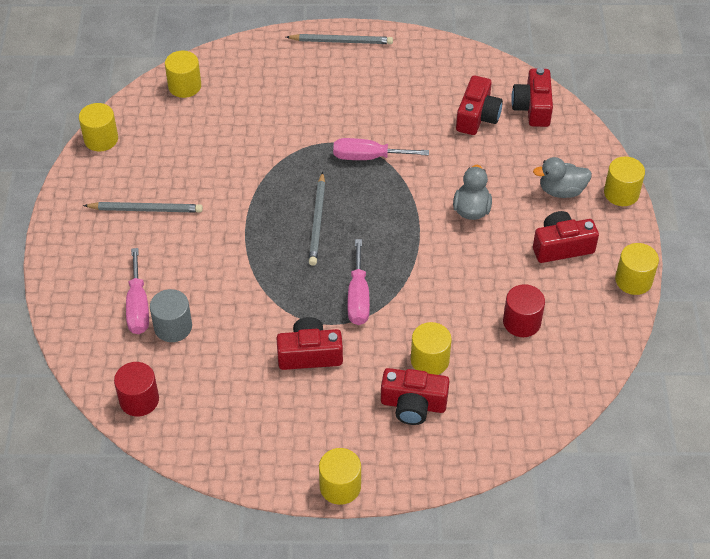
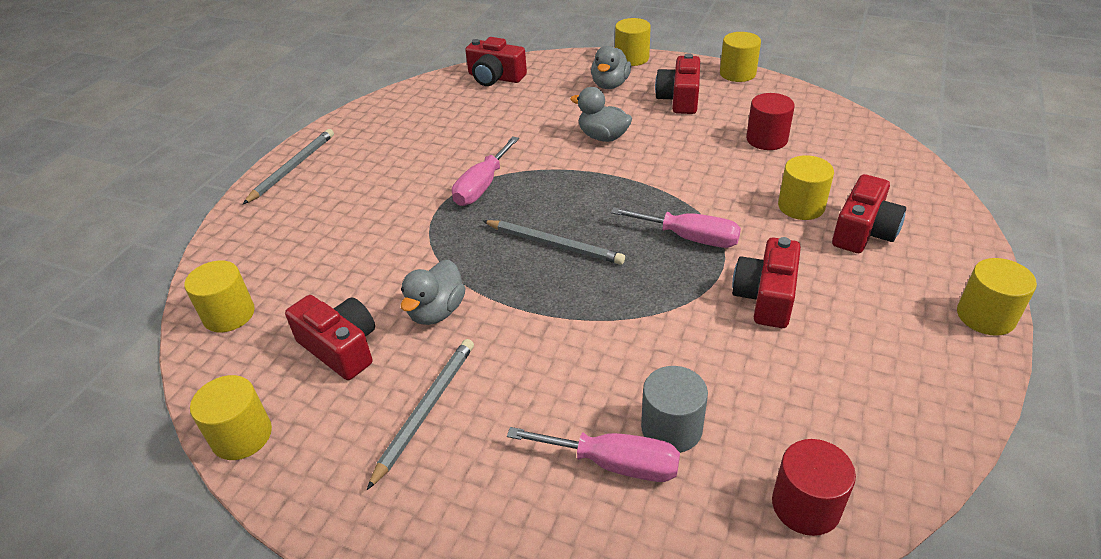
camera: 65 degrees left, 10 degrees down
(226, 183) = (436, 311): none -> grey duck
(477, 116) = (481, 108): red camera -> red camera (340, 348)

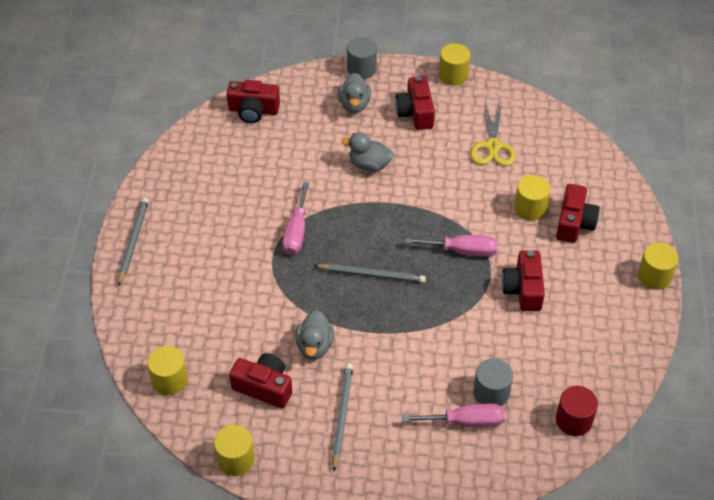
camera: 20 degrees left, 10 degrees up
(632, 58) = (361, 69): yellow cylinder -> grey cylinder
(766, 139) = (492, 146): red cylinder -> yellow scissors

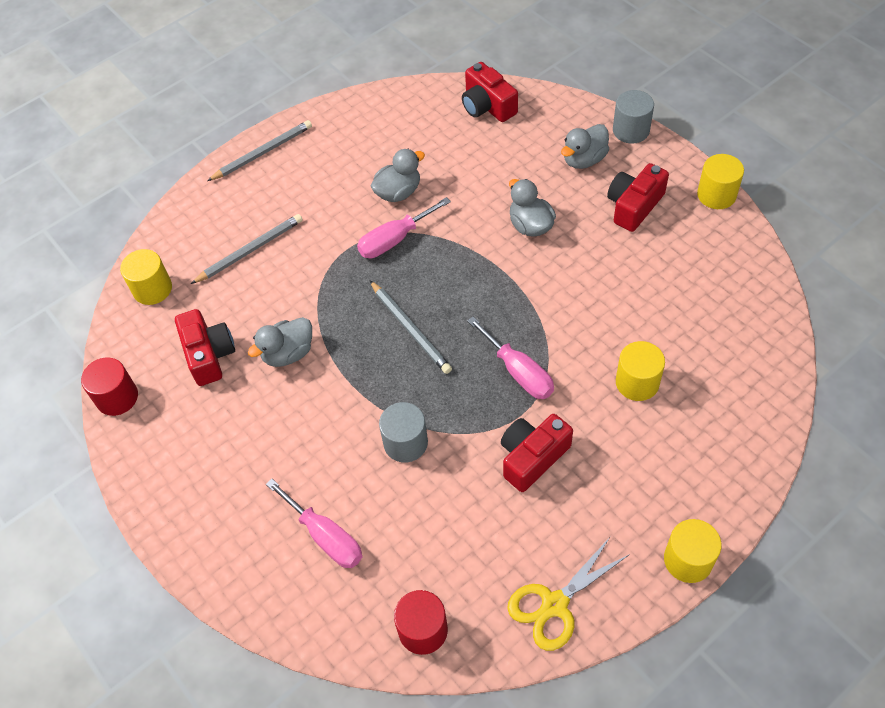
camera: 50 degrees right, 5 degrees up
(235, 459) = (117, 397): yellow cylinder -> red cylinder
(262, 202) = (398, 192): none -> grey duck
(341, 416) = (235, 434): grey pencil -> grey pencil (250, 250)
(491, 393) = (380, 530): grey cylinder -> grey cylinder (405, 443)
(492, 146) = (672, 293): yellow scissors -> yellow scissors (554, 605)
(574, 223) = (666, 433): red camera -> none

